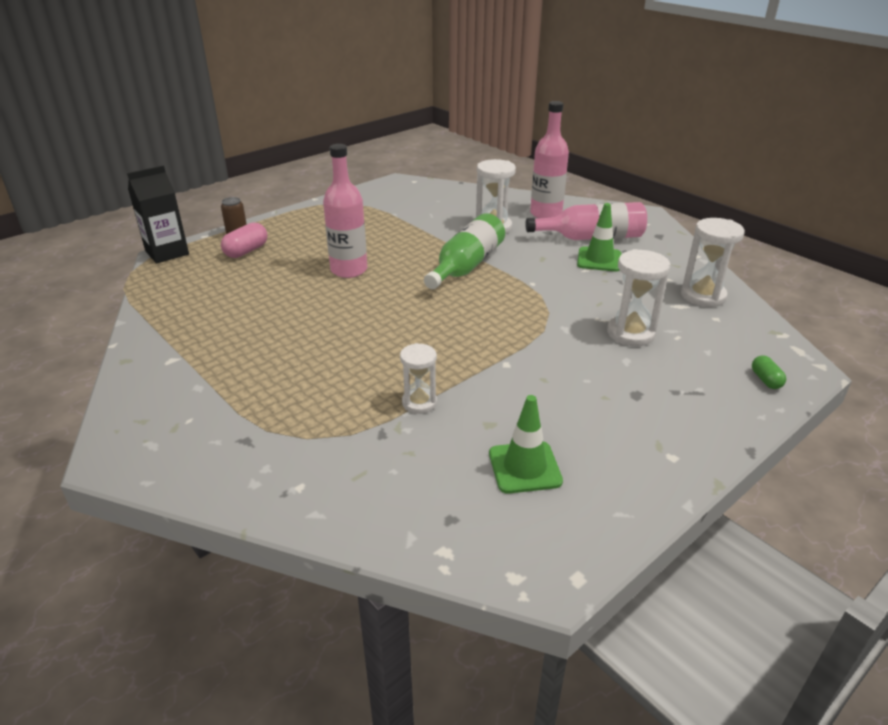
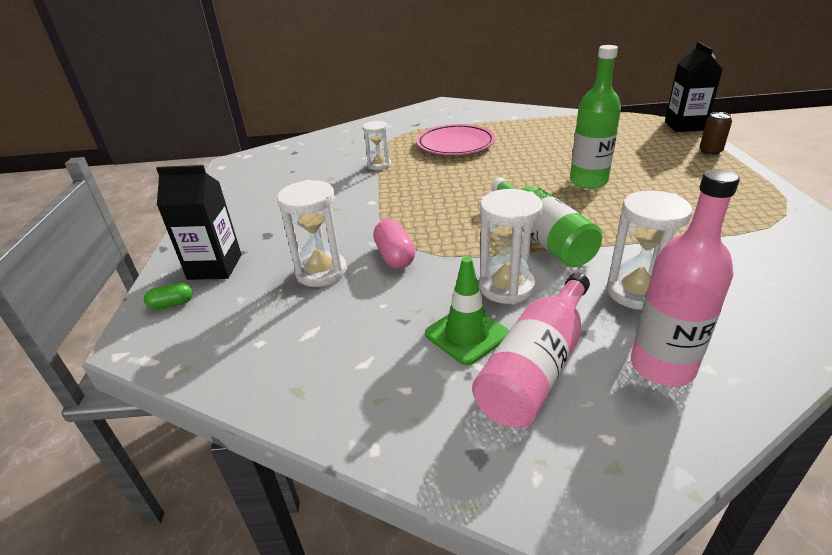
camera: 130 degrees right, 0 degrees up
(246, 251) = (666, 150): pink capsule -> pink capsule (395, 256)
(308, 371) = (455, 144): none -> pink plate
(349, 270) = (588, 181): pink bottle -> green bottle
(524, 467) = (287, 176): green traffic cone -> none
(703, 296) = (298, 366): white hourglass -> white hourglass (506, 287)
(709, 391) = (215, 267): none -> black carton
(765, 380) = (172, 304): green capsule -> green capsule turned 45 degrees counterclockwise

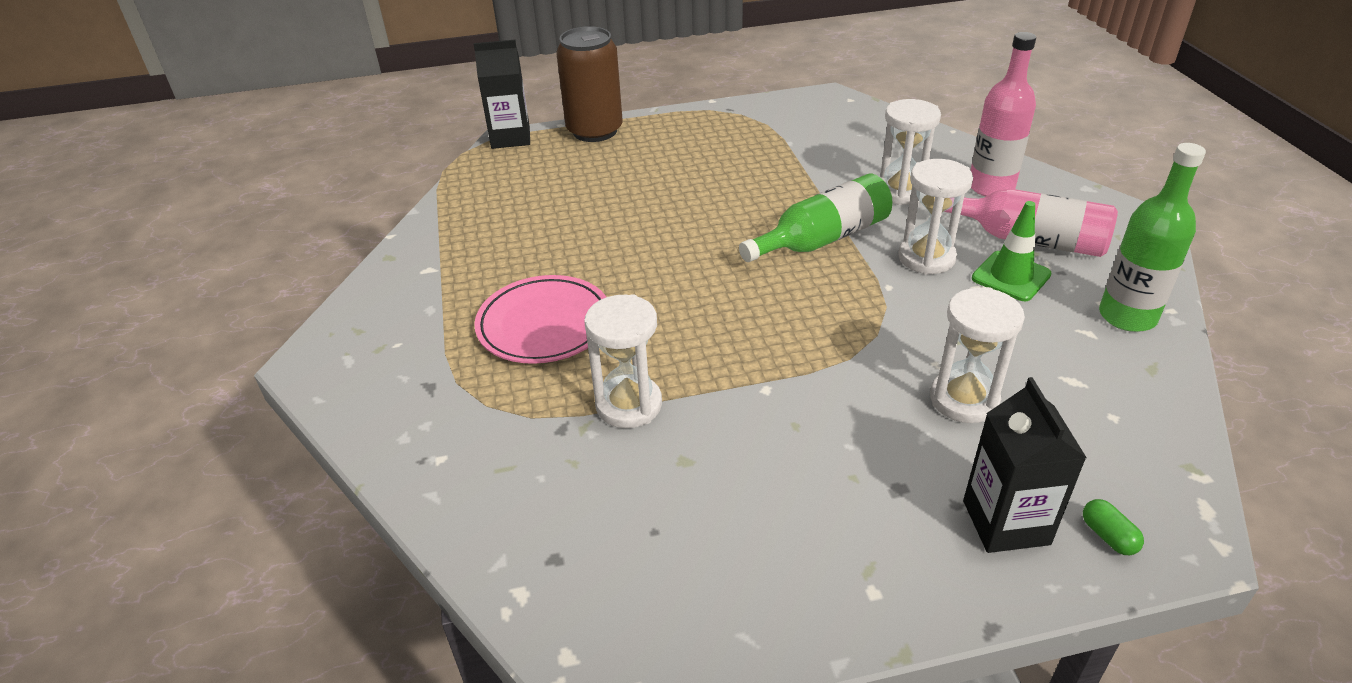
camera: 100 degrees left, 5 degrees up
(379, 165) = (629, 405): white hourglass -> white hourglass, size x1.54
(395, 256) = (903, 341): pink capsule -> none
(588, 181) = (679, 208): green bottle -> green bottle (1127, 316)
(710, 151) = (594, 131): brown can -> brown can, size x2.24

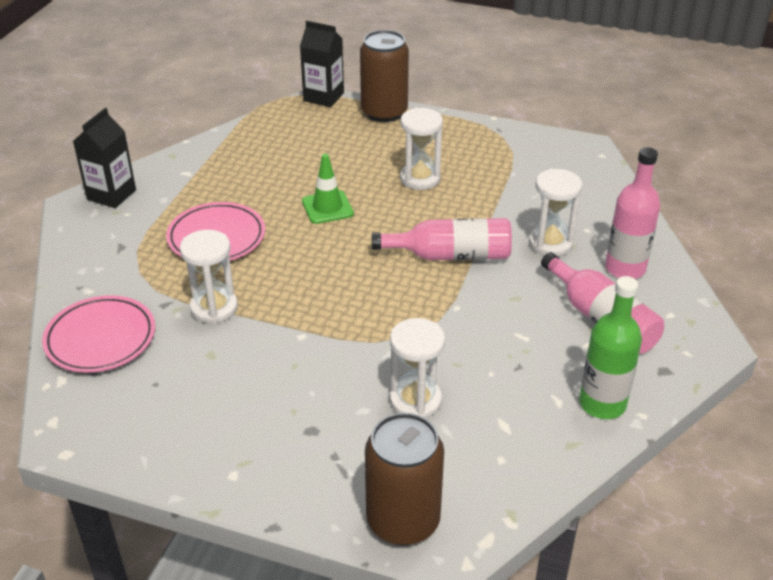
camera: 30 degrees right, 0 degrees up
(520, 511) = (100, 338): none -> pink plate
(822, 239) = (450, 255): green bottle -> pink bottle
(926, 258) = (508, 299): white hourglass -> white hourglass (420, 179)
(1006, 522) = (351, 481): black carton -> black carton (111, 195)
(1011, 276) = (552, 339): green traffic cone -> green traffic cone (327, 207)
(1108, 536) = (403, 520): green capsule -> brown can

